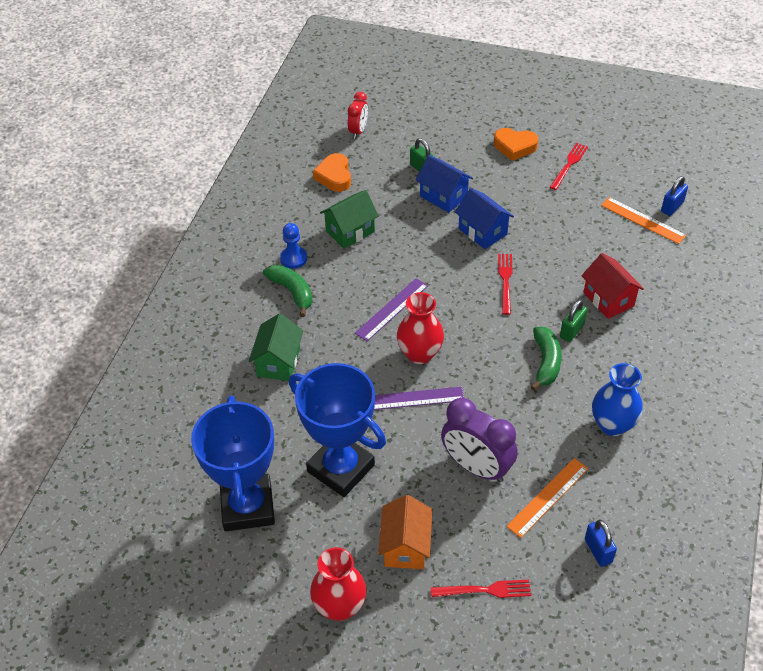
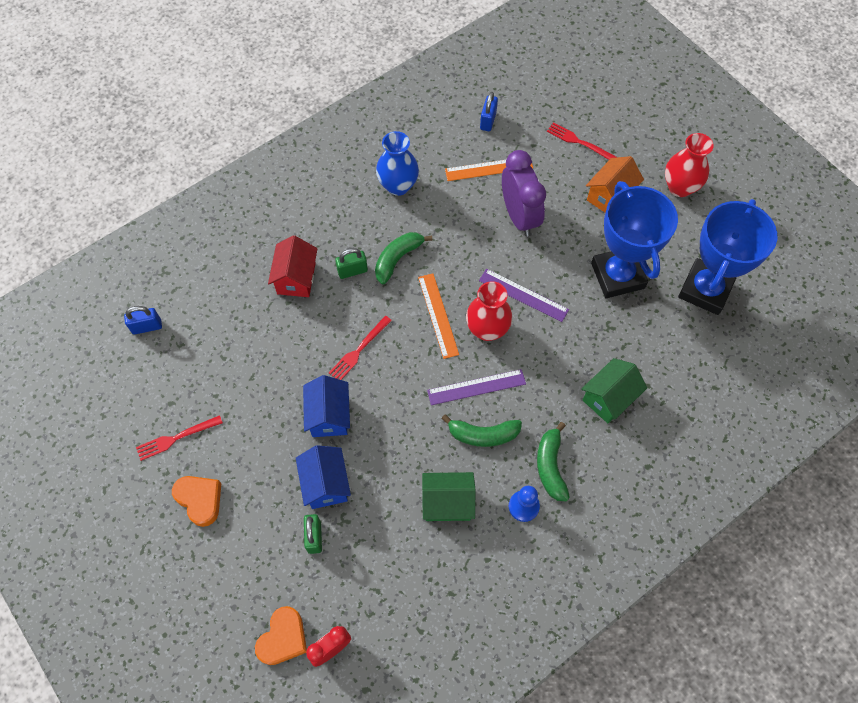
camera: 145 degrees left, 15 degrees up
(334, 176) = (408, 593): orange heart -> orange heart (283, 638)
(359, 282) = (483, 435): none -> green banana
(642, 220) = (186, 331): orange ruler -> orange ruler (438, 315)

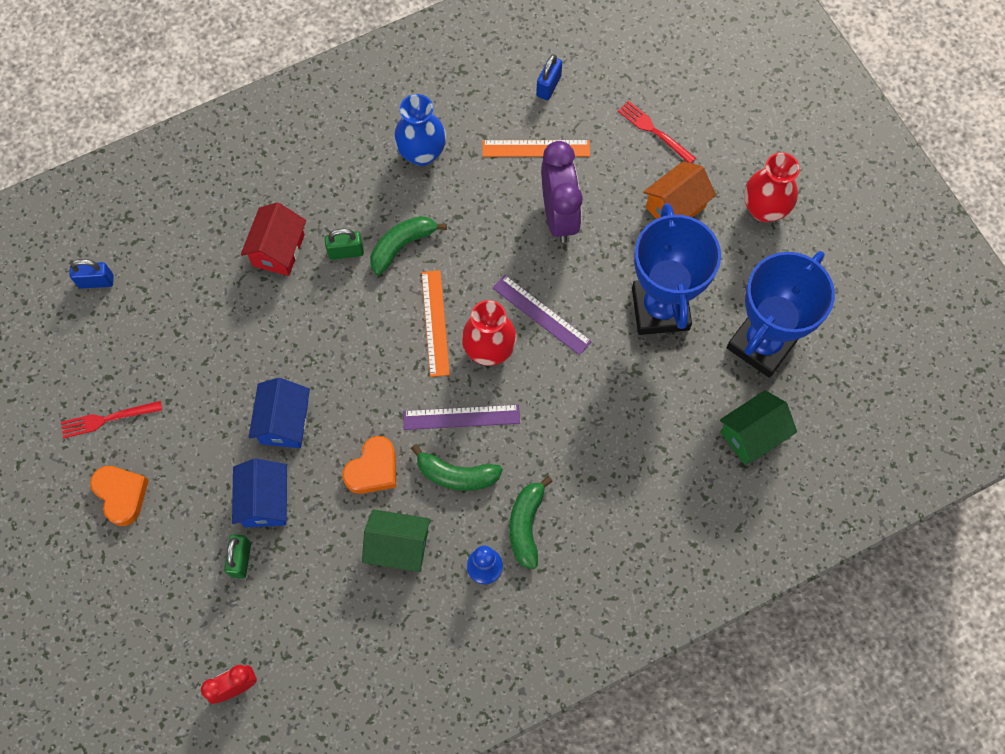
camera: 10 degrees right, 5 degrees up
(283, 638) = (185, 666): orange heart -> orange heart (373, 469)
(359, 350) = (334, 350): red fork -> none
(609, 398) = (613, 457): green house -> green house (752, 435)

